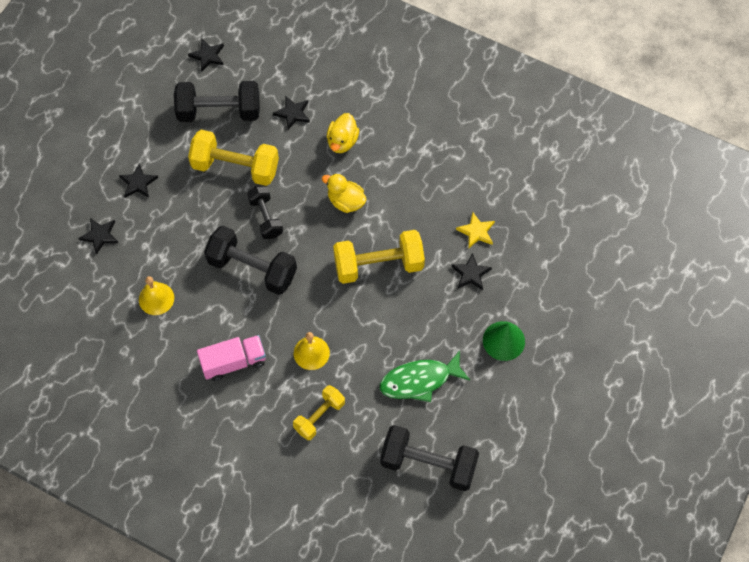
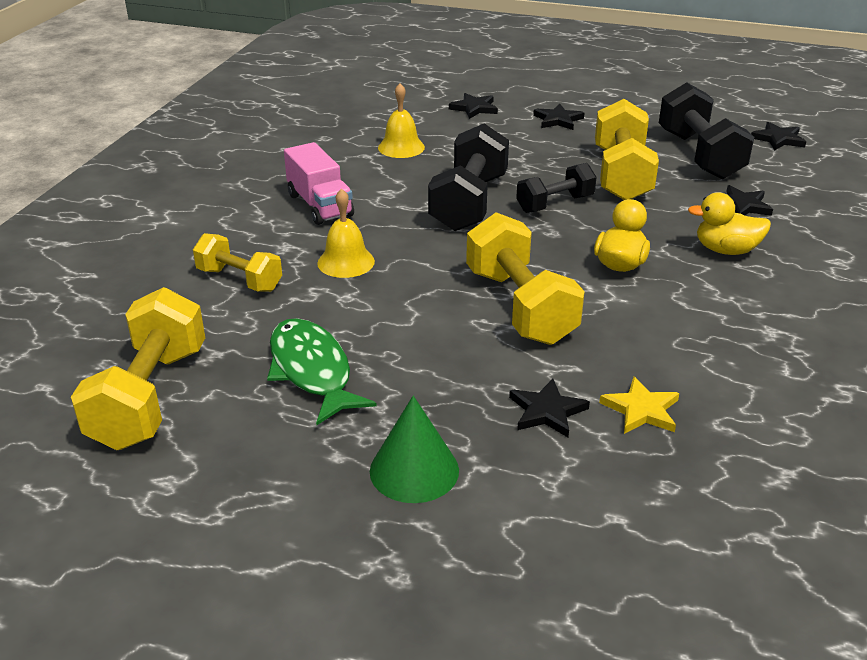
camera: 80 degrees right, 30 degrees down
(428, 464) = (150, 397): black dumbbell -> yellow dumbbell

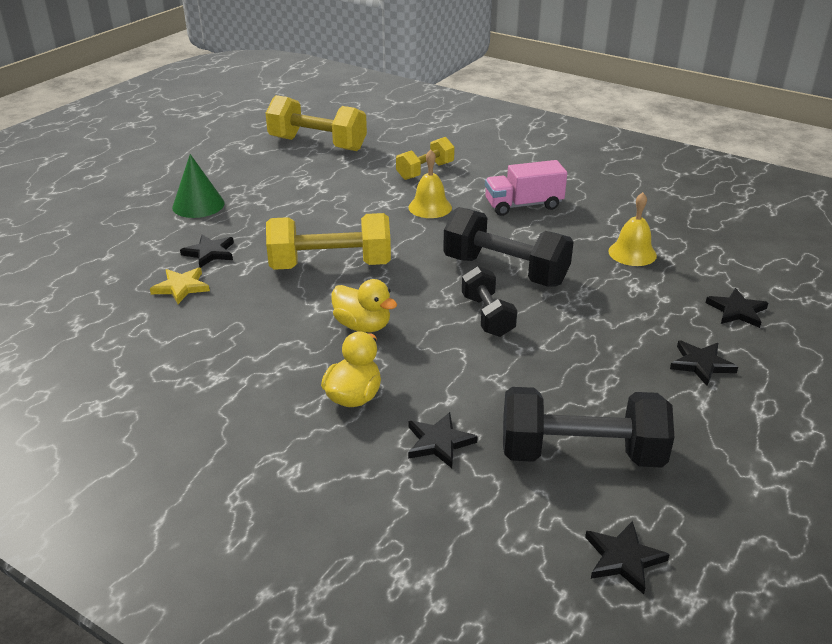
camera: 105 degrees right, 0 degrees up
(312, 371) = (308, 186): green fish -> none
(621, 175) = (540, 374): yellow dumbbell -> none

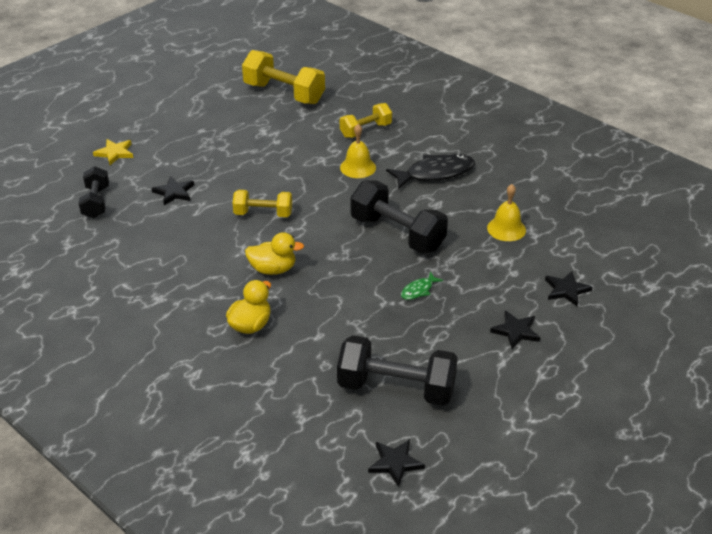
camera: 10 degrees right, 5 degrees up
(181, 287) = (147, 221): yellow star -> yellow star (115, 153)
(198, 205) = (174, 146): green cone -> none
(330, 265) = (263, 214): yellow dumbbell -> yellow dumbbell, size x0.60
(363, 326) = (273, 269): yellow duck -> yellow duck turned 45 degrees counterclockwise
(439, 442) = (300, 367): black star -> none
(487, 316) = (369, 272): black dumbbell -> black dumbbell (96, 202)
(523, 205) = (435, 173): pink truck -> black fish
(558, 330) = (418, 290): none -> green fish

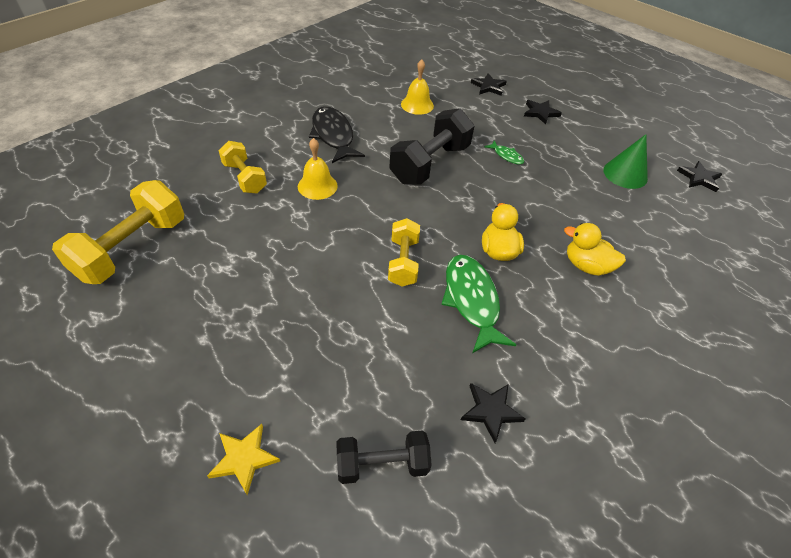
camera: 95 degrees left, 10 degrees up
(174, 192) = (358, 358): black star -> black star (491, 411)
(218, 249) = (471, 300): none -> green fish
(396, 388) = (625, 174): black dumbbell -> green cone

